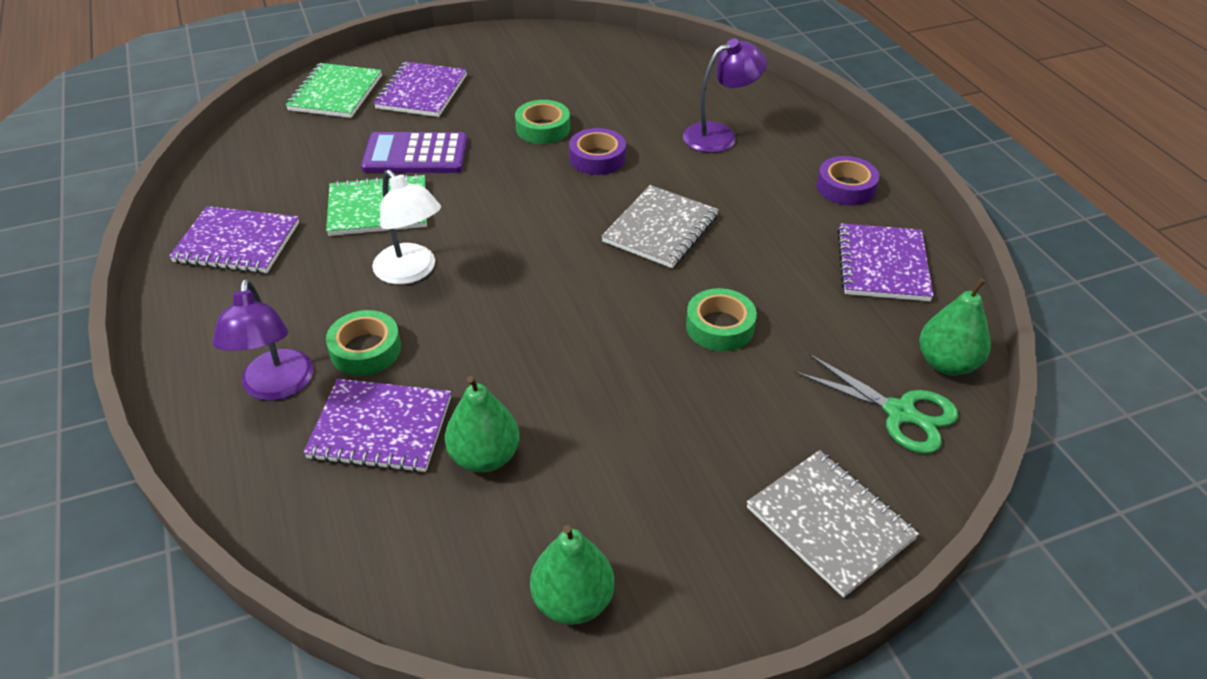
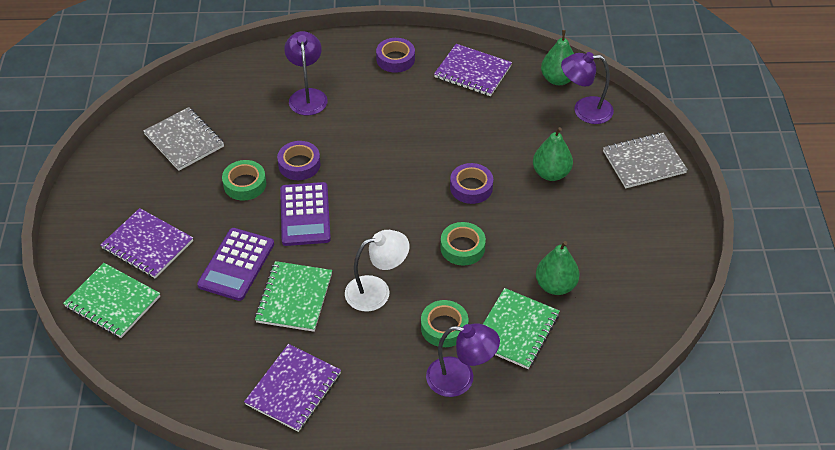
camera: 70 degrees left, 5 degrees up
(380, 428) = (516, 330): purple notebook -> green notebook
(516, 183) = (305, 214): none -> purple calculator
(572, 601) = (660, 271): green pear -> green pear (551, 173)
(643, 317) = (471, 187): none -> purple tape
(660, 229) = (393, 155): grey notebook -> grey notebook (184, 140)
(719, 326) = (493, 157): green tape -> green tape (462, 247)
(900, 413) = (584, 110): green scissors -> purple lamp

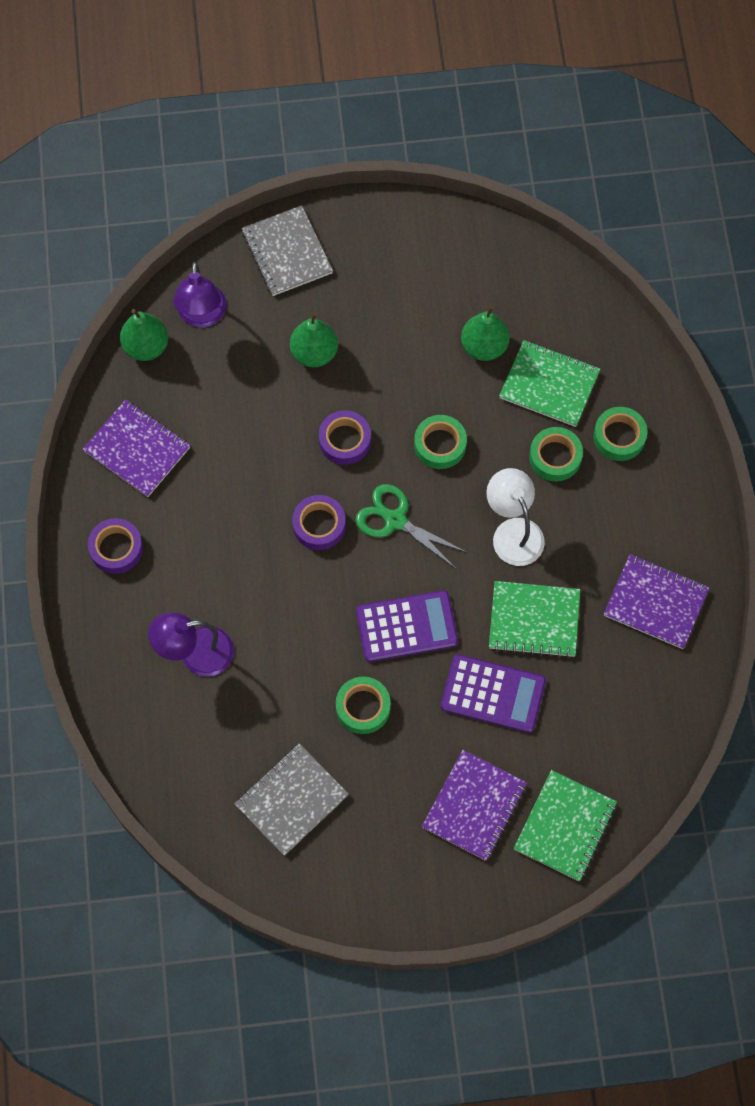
camera: 95 degrees left, 20 degrees up
(299, 164) = (323, 646): purple tape -> purple tape (319, 525)
(397, 214) = (395, 520): none -> green scissors
(460, 379) = (619, 437): purple lamp -> green tape
(472, 72) = (137, 449): purple notebook -> purple notebook turned 75 degrees counterclockwise

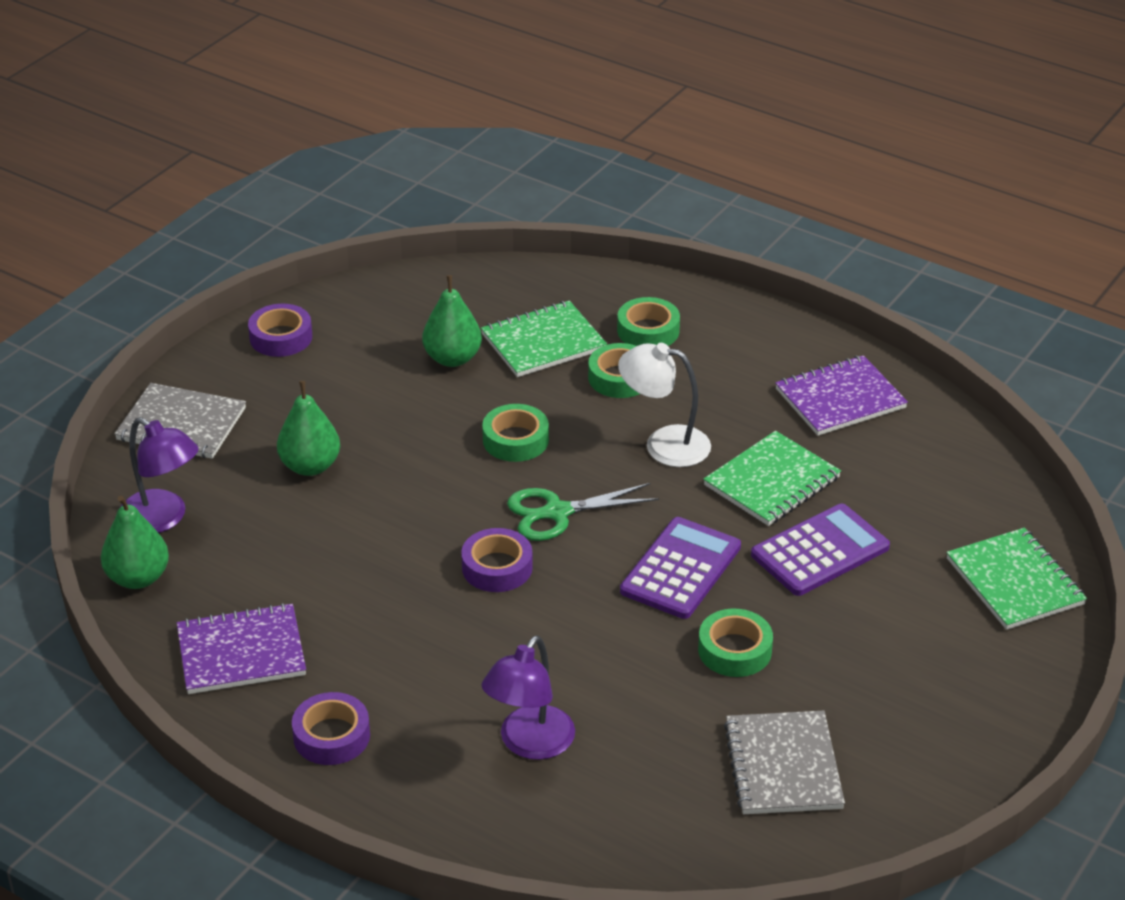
camera: 50 degrees left, 30 degrees down
(345, 440) = (429, 498): purple tape -> purple tape (281, 337)
(474, 806) = (929, 632): purple notebook -> none

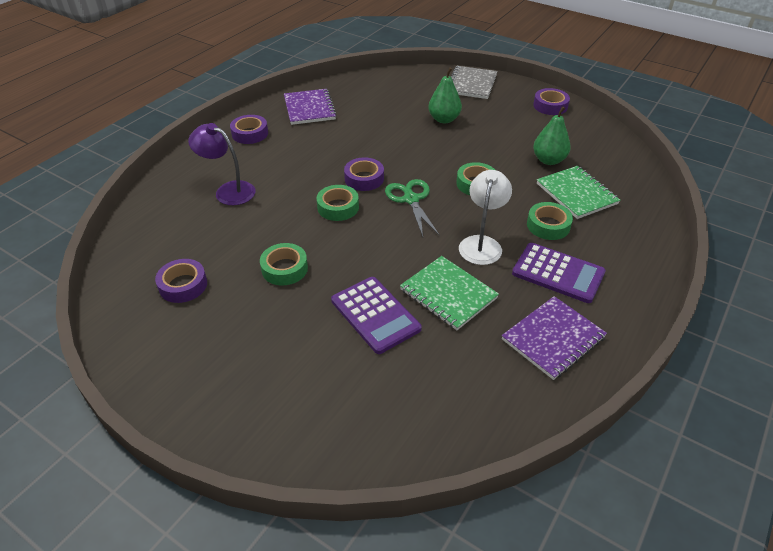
camera: 90 degrees right, 5 degrees up
(138, 578) = (361, 81): green pear -> none
(163, 519) = (401, 84): purple lamp -> none
(648, 331) = (605, 239): green tape -> green tape (338, 207)
(680, 569) = (359, 248): purple calculator -> purple calculator (558, 273)
(783, 766) = (183, 285): grey notebook -> purple tape
(840, 399) = (553, 338): purple notebook -> purple notebook turned 75 degrees clockwise
(1015, 582) = (336, 432): green notebook -> none

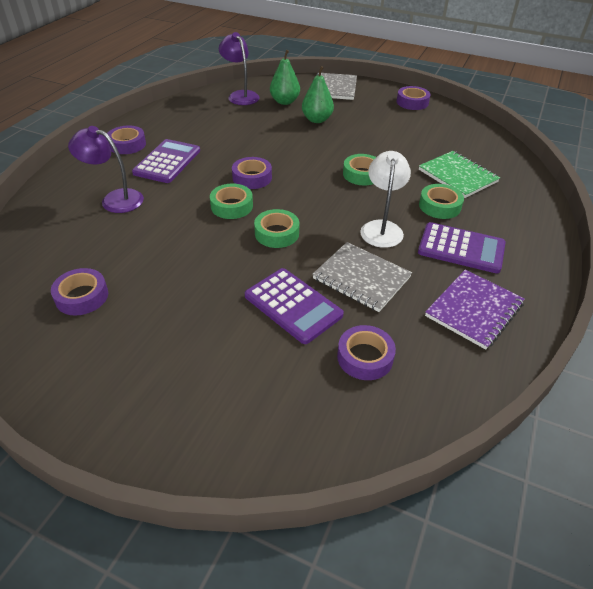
camera: 10 degrees left, 0 degrees up
(284, 269) = (189, 269): green tape -> green tape (277, 233)
(285, 155) = (167, 162): none -> purple calculator
(309, 108) = (183, 118): purple notebook -> none
(371, 87) = (240, 95): none -> purple lamp
(411, 199) = (303, 193): green scissors -> none
(432, 373) = (365, 357): none -> purple tape
(448, 294) = (361, 278): green notebook -> grey notebook
(548, 160) = (424, 149): green pear -> green pear (284, 102)

